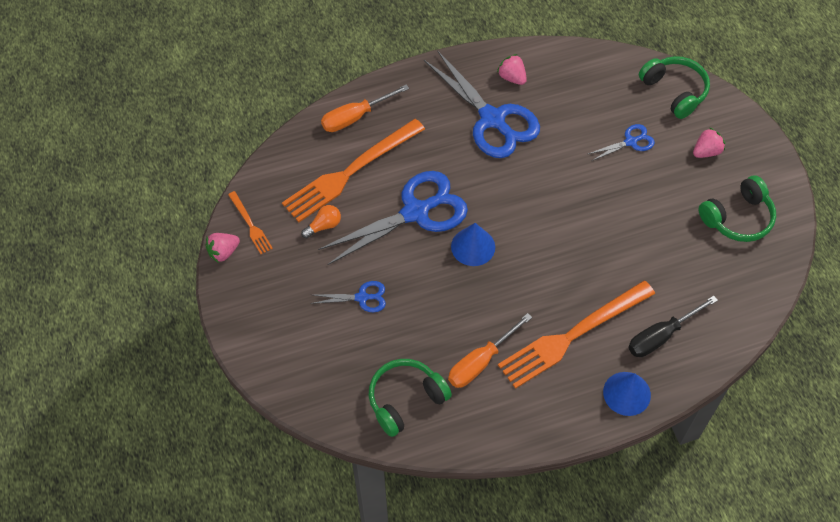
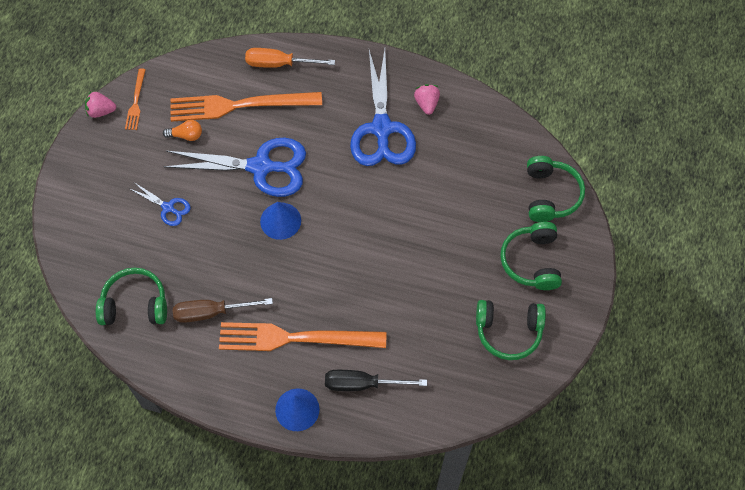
camera: 35 degrees right, 5 degrees up
(481, 362) = (211, 312): orange screwdriver -> brown screwdriver
(630, 142) = (476, 214): blue scissors -> none
(706, 151) = (531, 261): pink strawberry -> green headphones

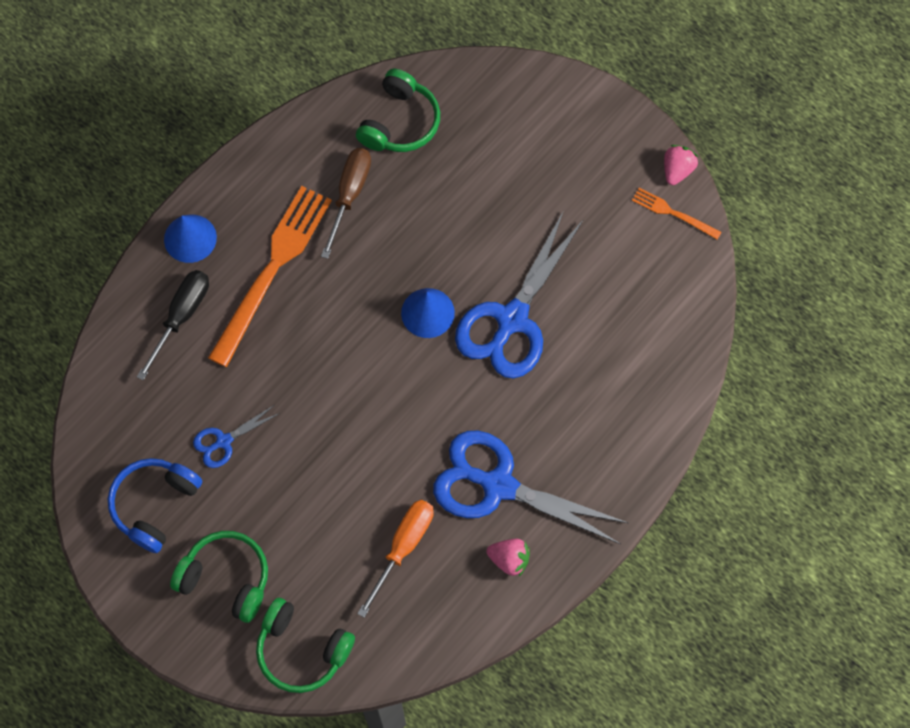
camera: 115 degrees right, 5 degrees up
(168, 208) = (506, 197): blue scissors -> blue scissors (224, 441)
(186, 135) = (597, 252): orange light bulb -> none
(239, 105) = (613, 329): orange fork -> none
(279, 64) = (655, 401): orange screwdriver -> orange screwdriver (403, 547)
(508, 331) = (155, 505): green headphones -> blue headphones

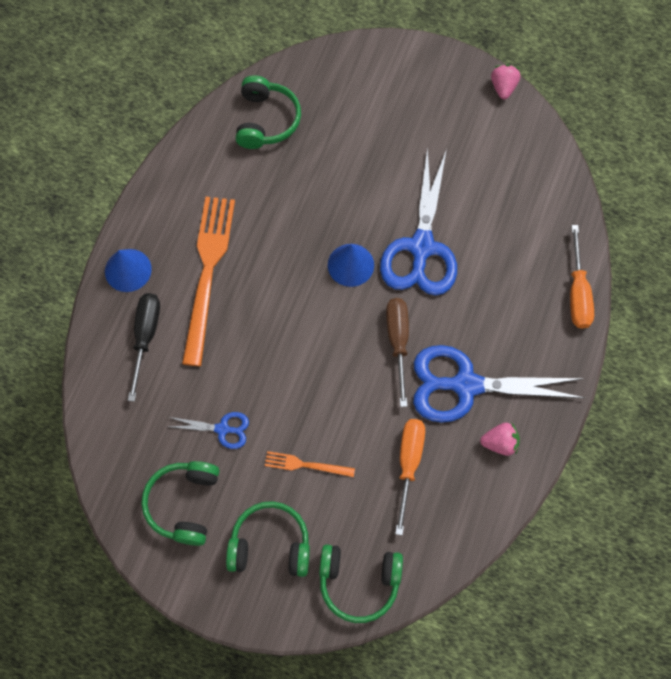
camera: 20 degrees left, 0 degrees up
(155, 505) = (184, 504): blue headphones -> green headphones
(224, 441) = (222, 429): blue scissors -> blue scissors turned 120 degrees counterclockwise
(349, 195) = (248, 191): brown screwdriver -> brown screwdriver (398, 342)
(663, 427) = (577, 292): none -> orange screwdriver
(673, 213) = (514, 121): orange fork -> orange fork (306, 465)

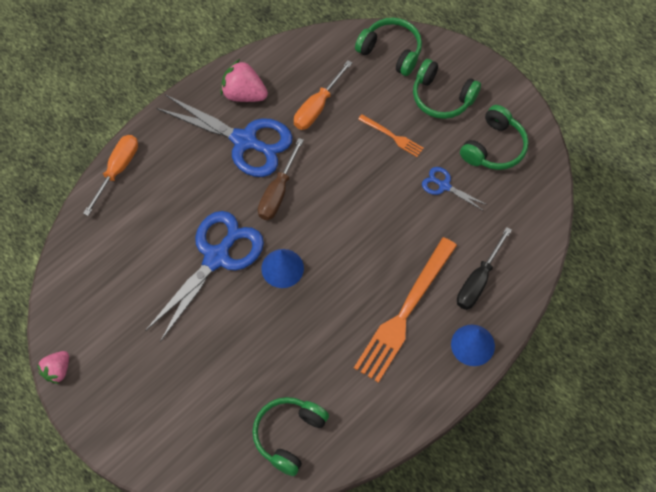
camera: 155 degrees left, 5 degrees down
(500, 443) = (244, 94): pink strawberry -> pink strawberry, size x1.54

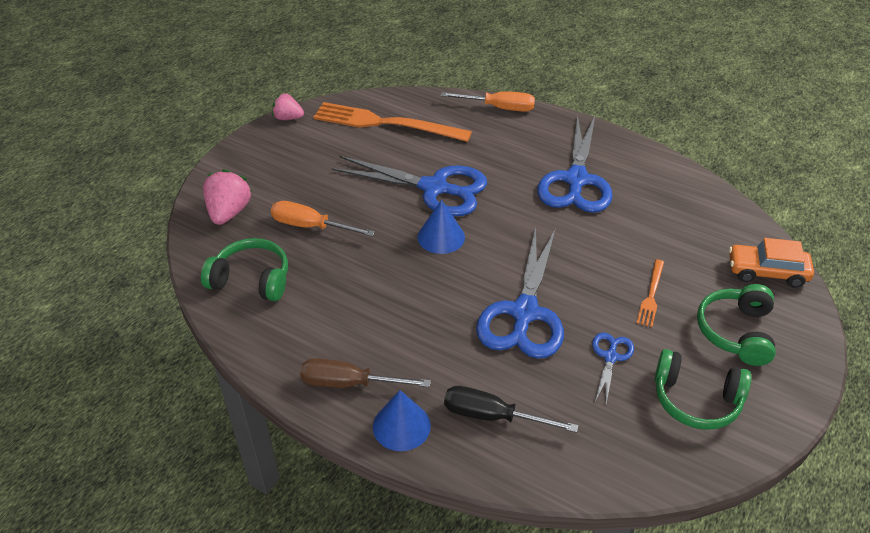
camera: 75 degrees right, 20 degrees down
(244, 94) = (631, 168): pink strawberry -> pink strawberry (229, 212)
(278, 192) = (529, 216): brown screwdriver -> brown screwdriver (349, 383)
(317, 107) = (650, 225): orange screwdriver -> orange screwdriver (311, 226)
(386, 230) = (524, 313): none -> blue scissors
(391, 51) = (767, 272): green headphones -> orange car
(404, 313) = (423, 350): orange fork -> orange fork (386, 123)

